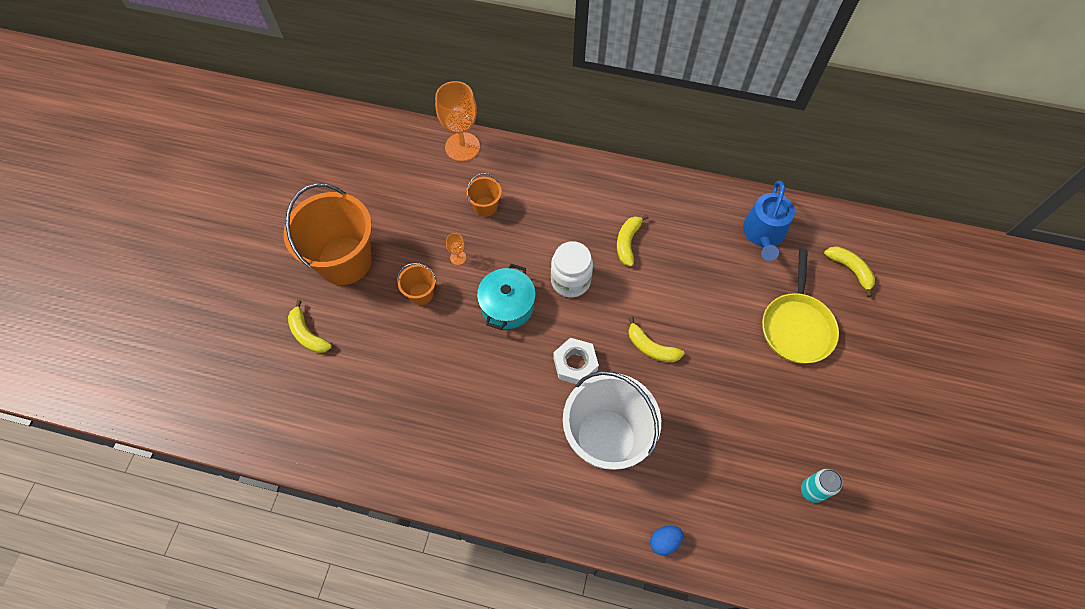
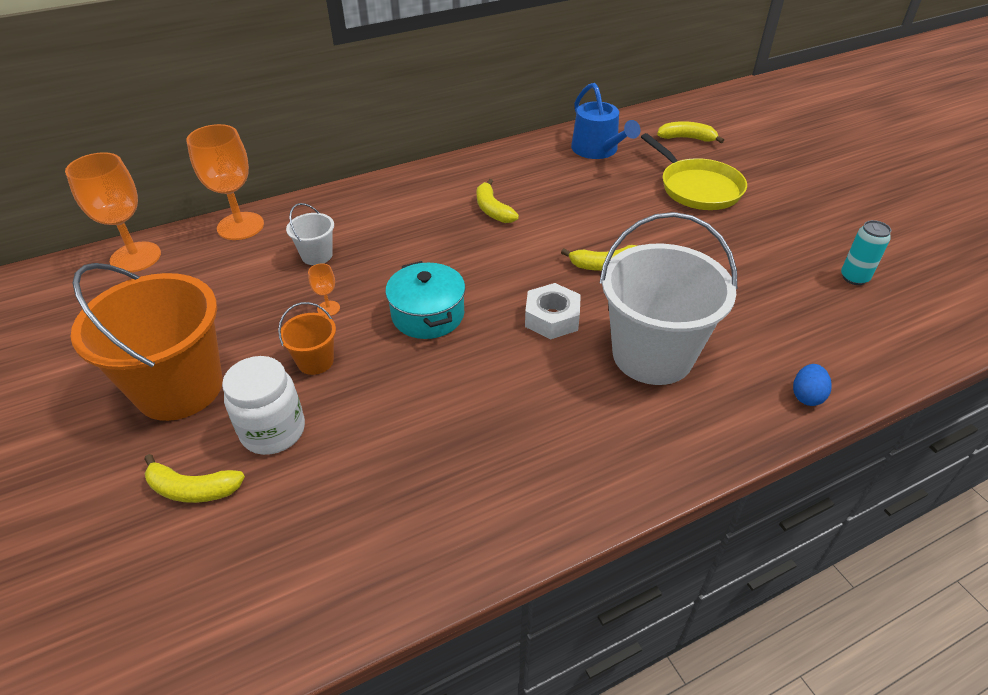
camera: 40 degrees left, 20 degrees down
(388, 135) = (135, 257): none -> orange goblet
(485, 206) = (317, 255): orange bucket -> white bucket
(570, 281) = (471, 262): white jar -> white jar (273, 431)

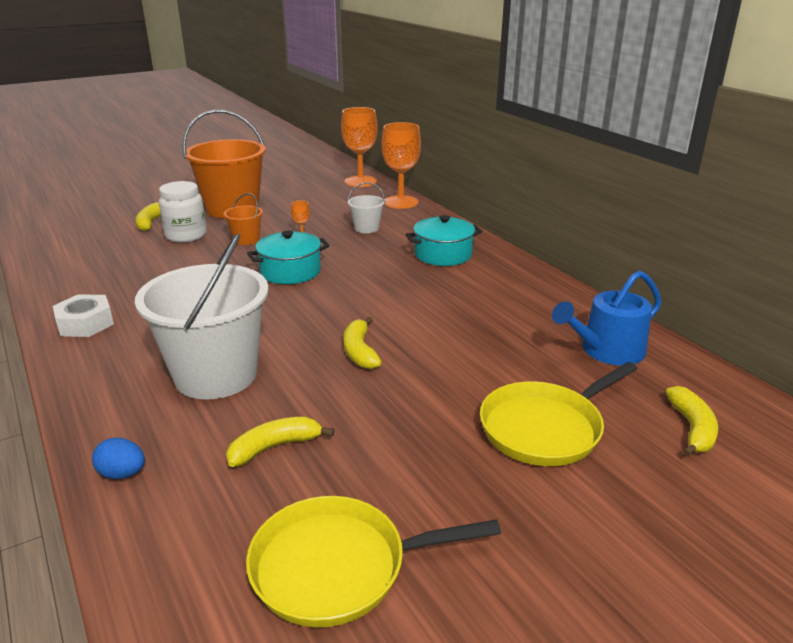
camera: 85 degrees right, 15 degrees down
(409, 207) = (443, 254): none -> turquoise pot
(492, 210) = (449, 291): yellow banana -> yellow banana (274, 447)
(552, 318) = (278, 323): white nut -> white nut (85, 323)
(854, 278) = (337, 567): turquoise can -> yellow pan

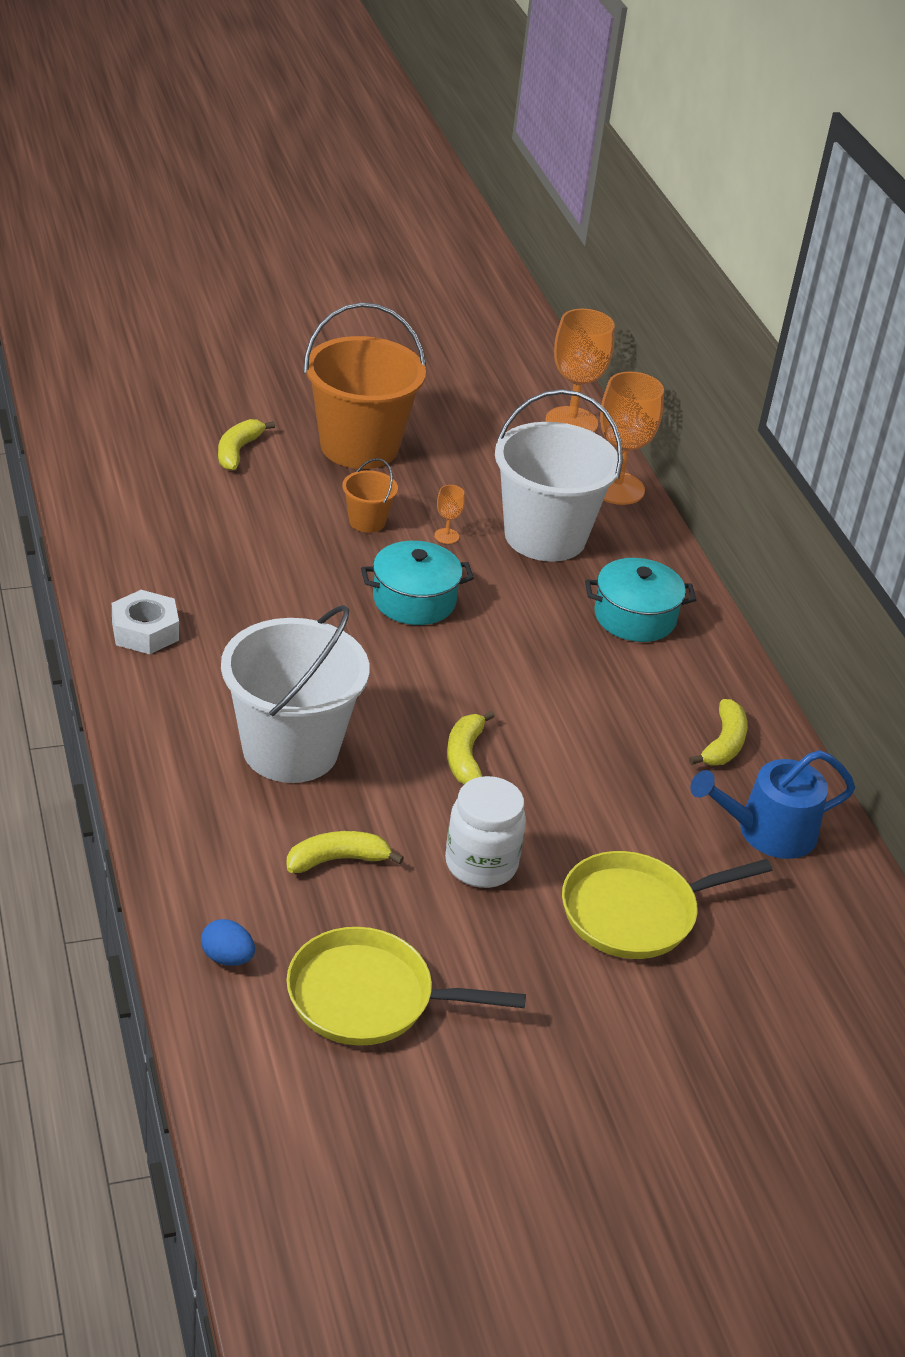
camera: 10 degrees right, 10 degrees up
(122, 474) = (180, 850): blue egg -> blue egg (227, 958)
(186, 235) = (284, 492): white jar -> white jar (481, 864)
(366, 228) = (545, 536): white bucket -> white bucket, size x2.24
(692, 428) = (799, 955): yellow banana -> yellow banana (723, 744)

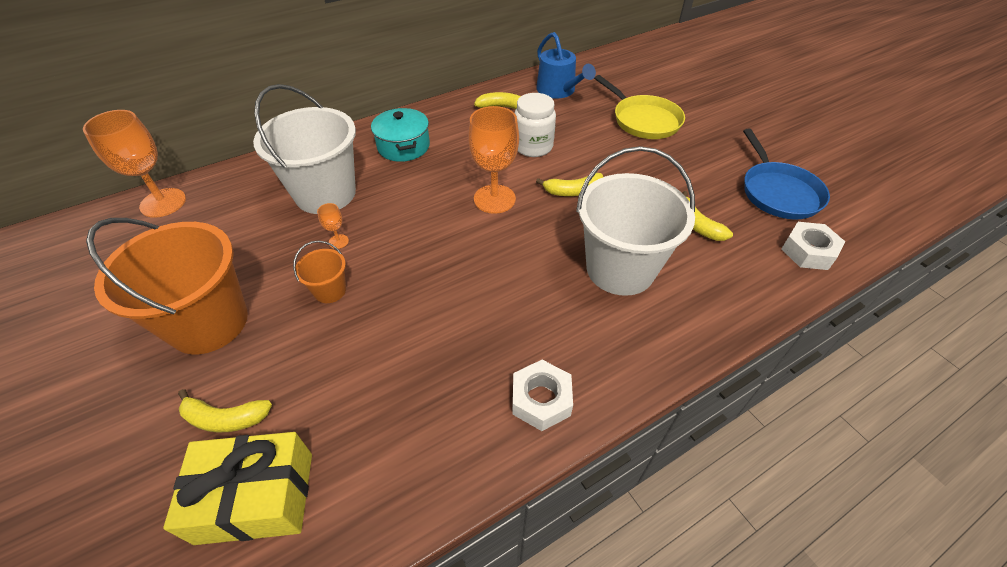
camera: 100 degrees left, 10 degrees up
(152, 462) = (256, 497): none -> yellow gift
(227, 958) = (808, 251): blue egg -> white nut
(368, 997) = (778, 192): yellow pan -> blue pan
(414, 600) = (426, 243): turquoise pot -> none
(481, 864) = (653, 171): white jar -> white jar (533, 147)
(617, 488) = (256, 170): orange goblet -> orange goblet (494, 199)

